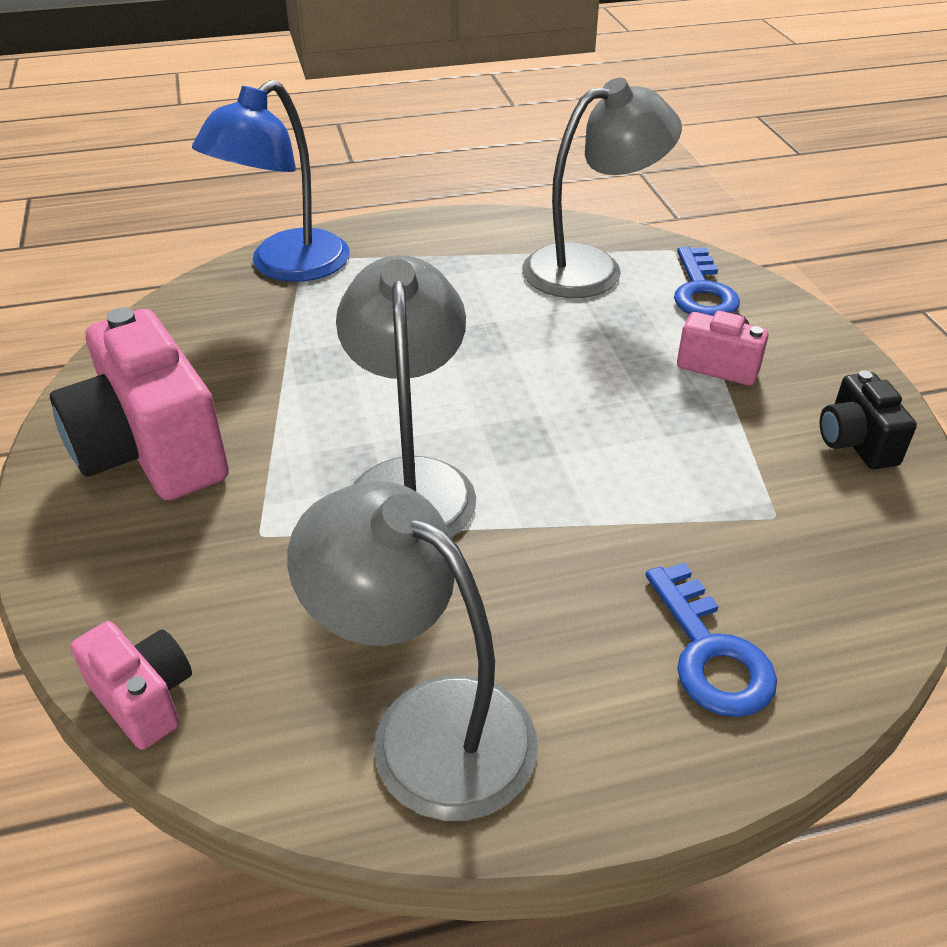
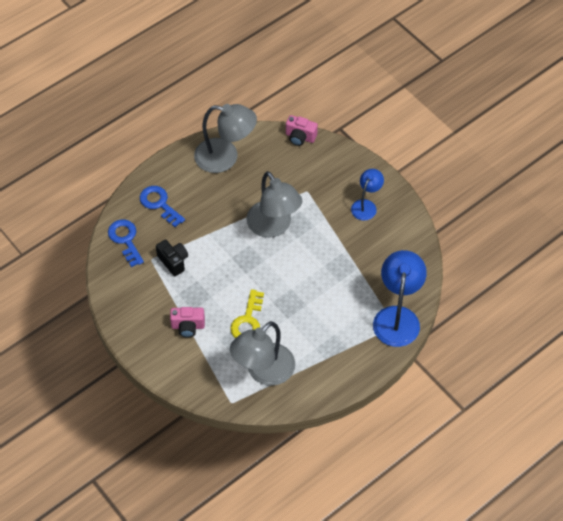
camera: 155 degrees right, 15 degrees up
(151, 451) = (366, 205): pink camera -> blue lamp
(581, 338) = (248, 321): none -> yellow key
(702, 291) = (208, 373): blue key -> blue key (125, 239)
(855, 443) = (129, 303): black camera -> black camera (173, 261)

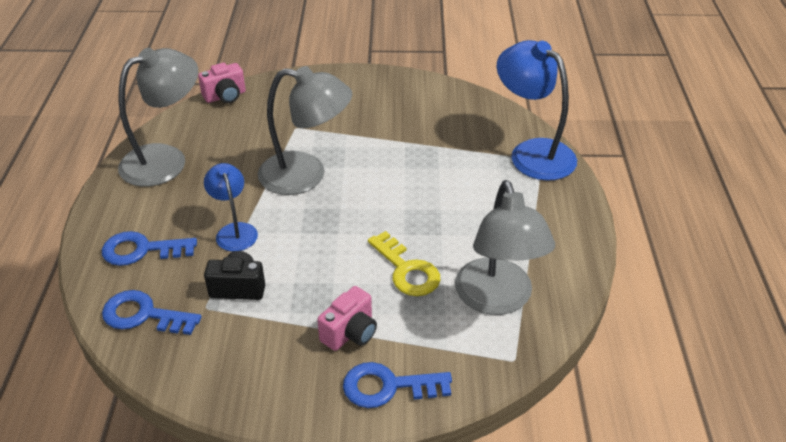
camera: 50 degrees left, 15 degrees down
(171, 363) = (388, 386): none -> blue key
(366, 205) = (368, 100): blue lamp -> blue lamp (234, 231)

